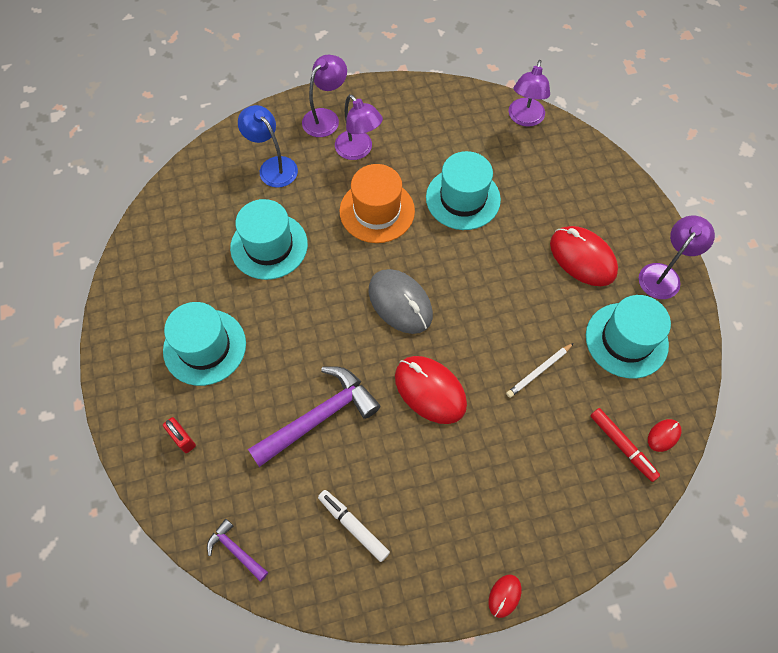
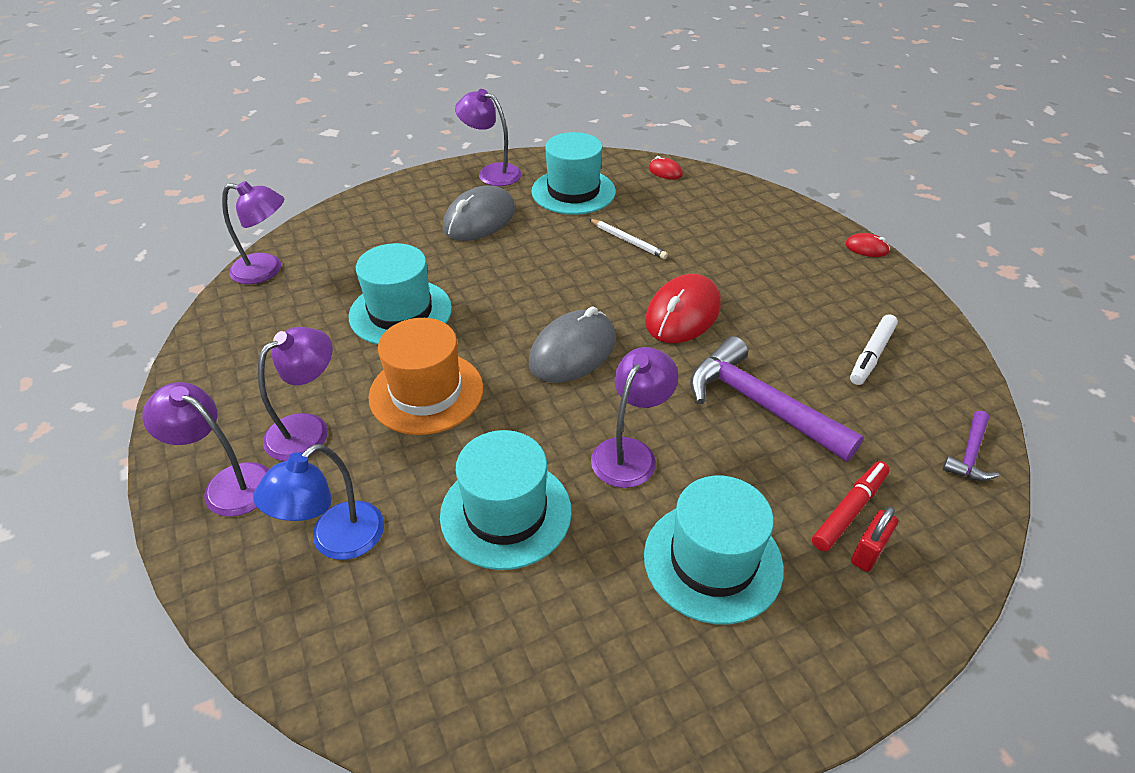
camera: 100 degrees left, 20 degrees down
(296, 320) = (630, 452): none -> purple lamp
(582, 258) = (479, 219): red mouse -> grey mouse
(622, 446) = (686, 192): red marker -> red marker (849, 510)

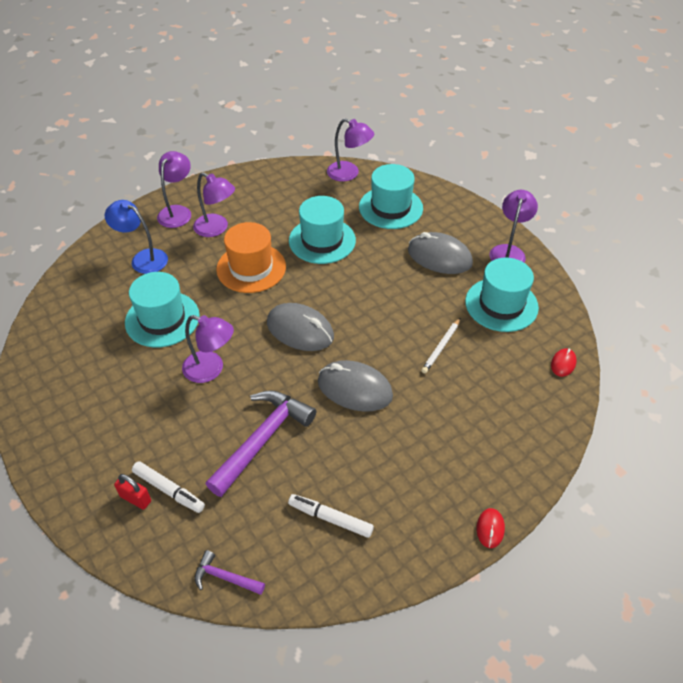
camera: 80 degrees right, 5 degrees up
(266, 270) = (349, 174): purple lamp -> purple lamp turned 60 degrees counterclockwise
(682, 314) = (354, 389): red mouse -> grey mouse
(712, 561) = (130, 416): turquoise hat -> turquoise hat (390, 207)
(849, 510) = (169, 490): red marker -> white marker

